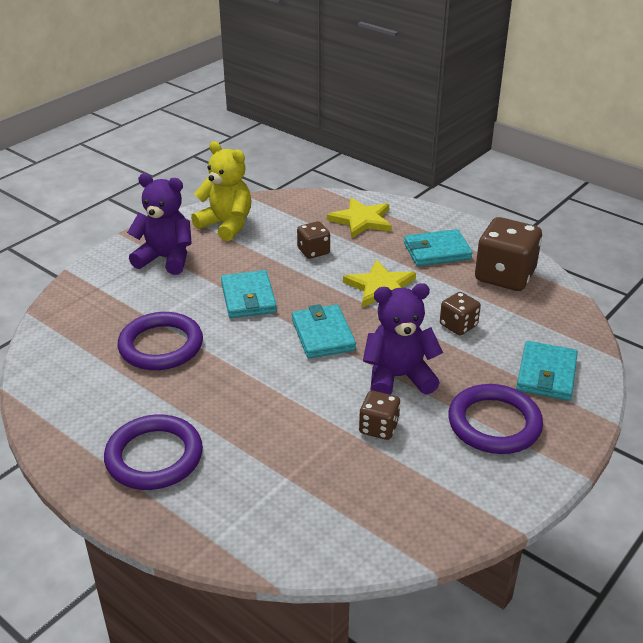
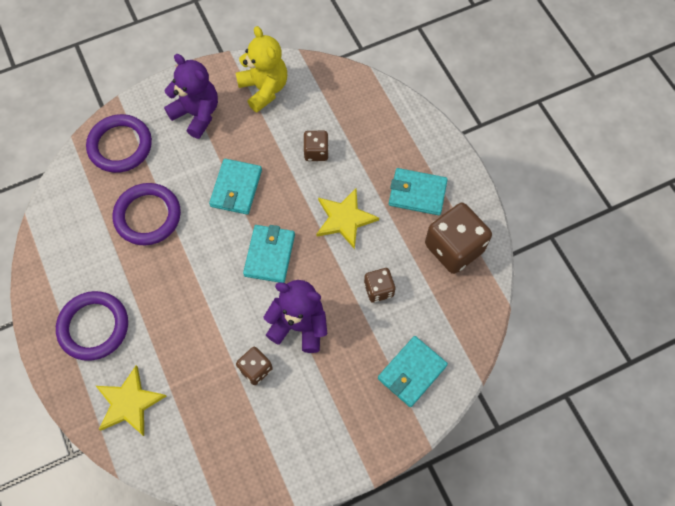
camera: 25 degrees right, 30 degrees up
(361, 220) = (378, 127): yellow star -> yellow star (129, 403)
(494, 423) = (339, 403): purple ring -> purple ring (120, 146)

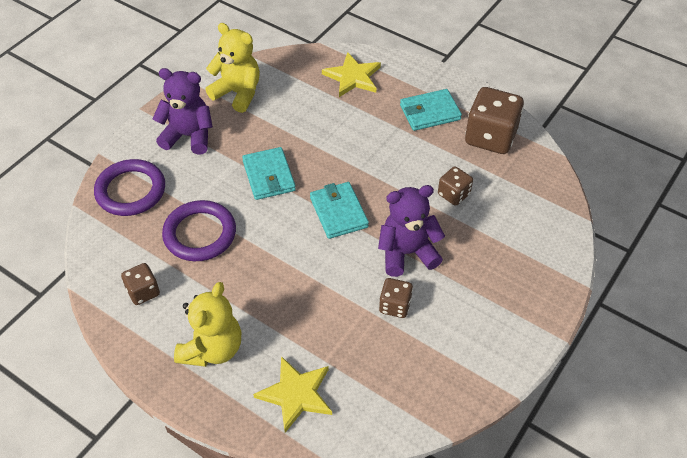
camera: 30 degrees left, 15 degrees down
(93, 327) = (212, 348): purple ring -> yellow teddy bear
(316, 152) = (320, 119): brown dice -> brown dice (143, 292)
(344, 219) = (383, 156): yellow star -> yellow star (352, 77)
(412, 372) = (530, 241): turquoise wallet -> none

